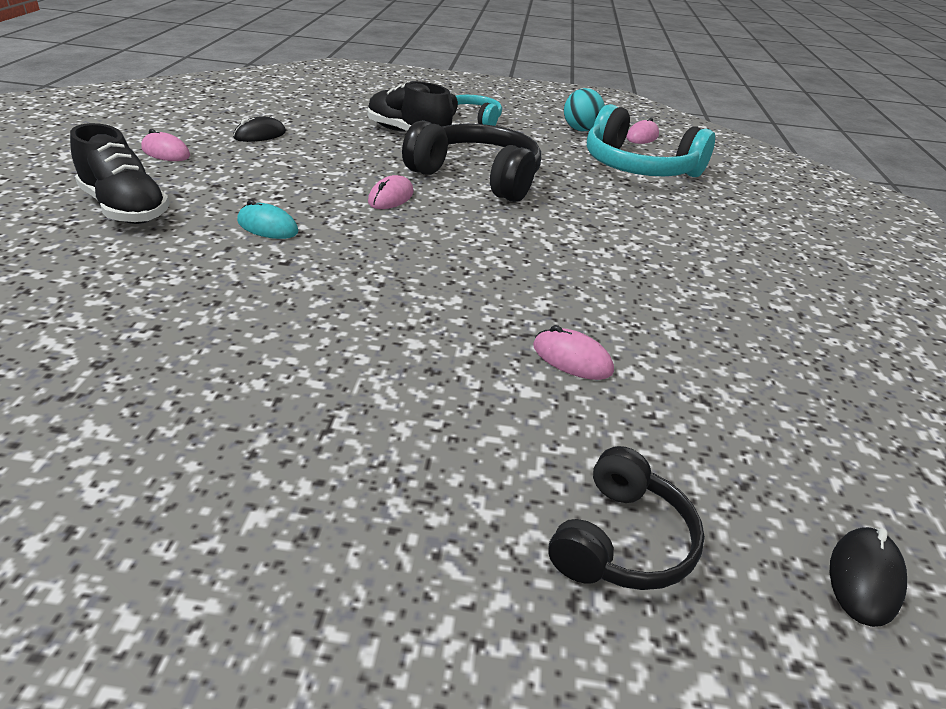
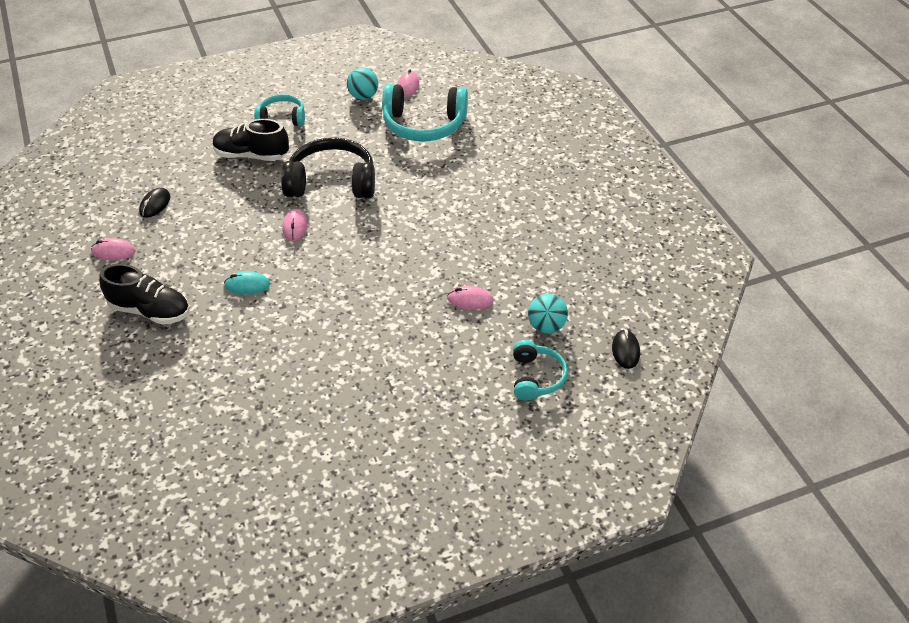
camera: 25 degrees left, 10 degrees up
(622, 541) = (536, 377): black headphones -> turquoise headphones
(694, 454) = (546, 326): none -> turquoise ball

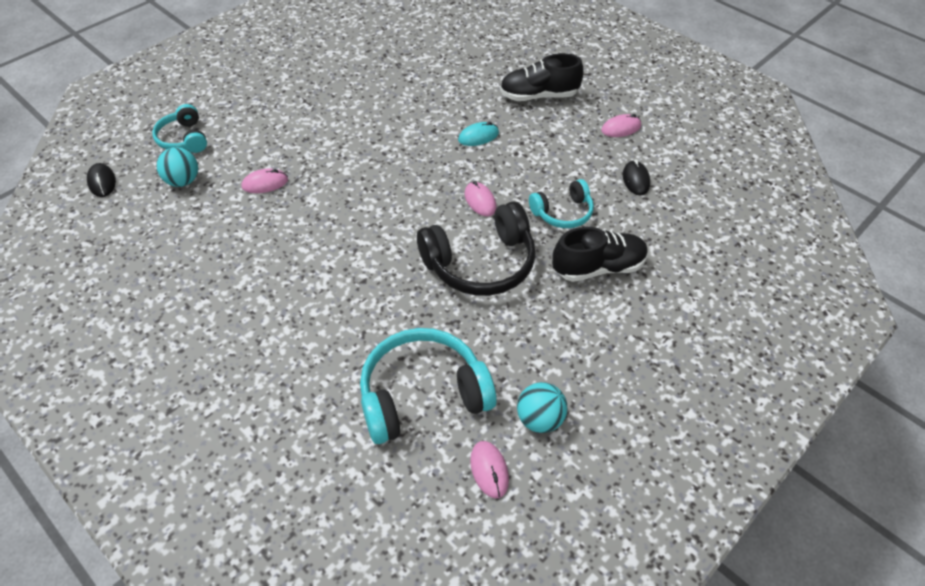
camera: 155 degrees right, 5 degrees up
(282, 118) = (614, 336): turquoise headphones -> turquoise headphones (563, 213)

